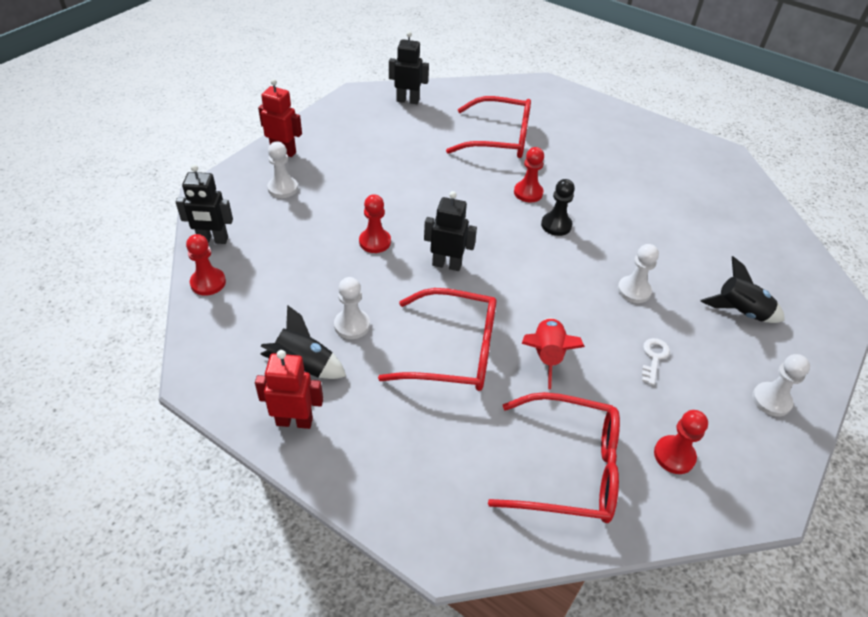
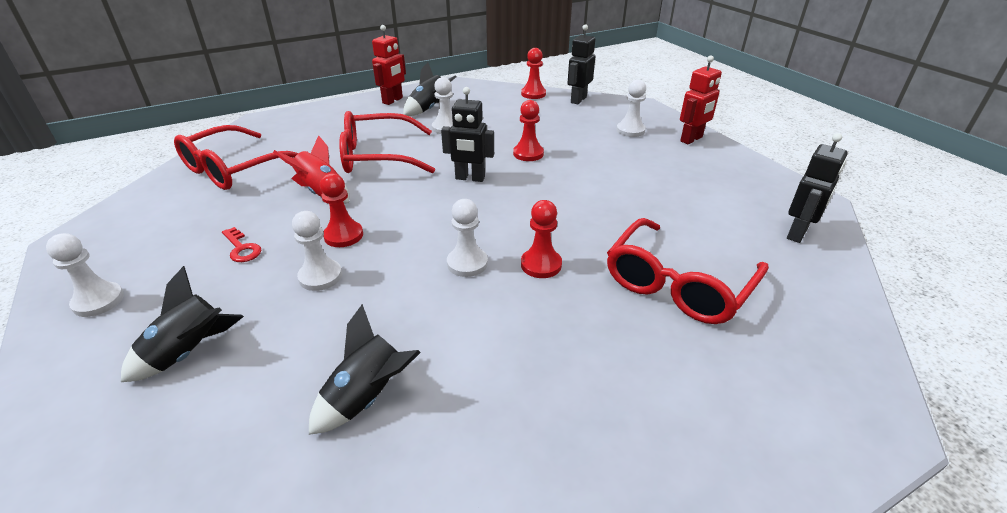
camera: 120 degrees right, 10 degrees down
(447, 264) = (470, 178): black robot -> black robot turned 60 degrees clockwise
(453, 351) = (378, 156): red glasses -> red glasses turned 45 degrees clockwise
(556, 225) = (467, 263): black pawn -> white pawn
(654, 358) = (241, 248): white key -> red key
(674, 455) = (167, 215): red pawn -> red pawn (343, 235)
(682, 223) = (368, 397): none -> black rocket

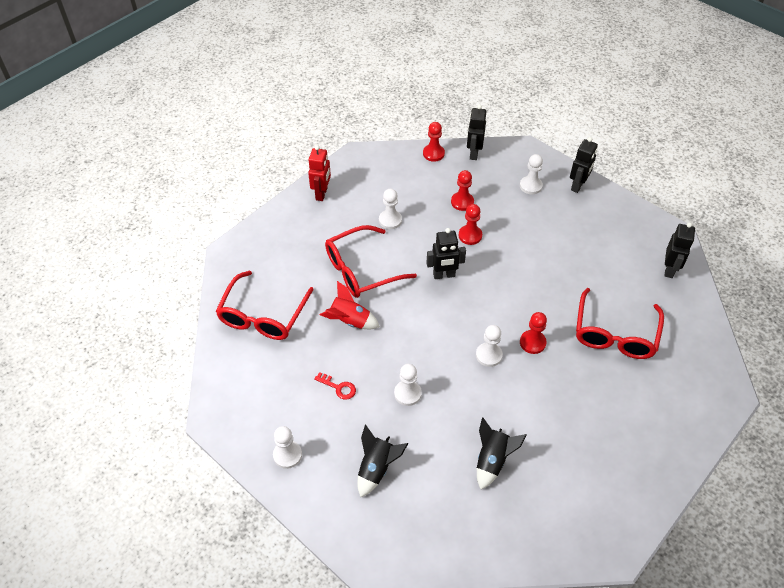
camera: 20 degrees left, 15 degrees up
(343, 235) = (396, 356): red pawn -> red pawn (462, 202)
(429, 109) = (360, 198): black rocket -> none
(691, 139) = (578, 186): red robot -> black robot

